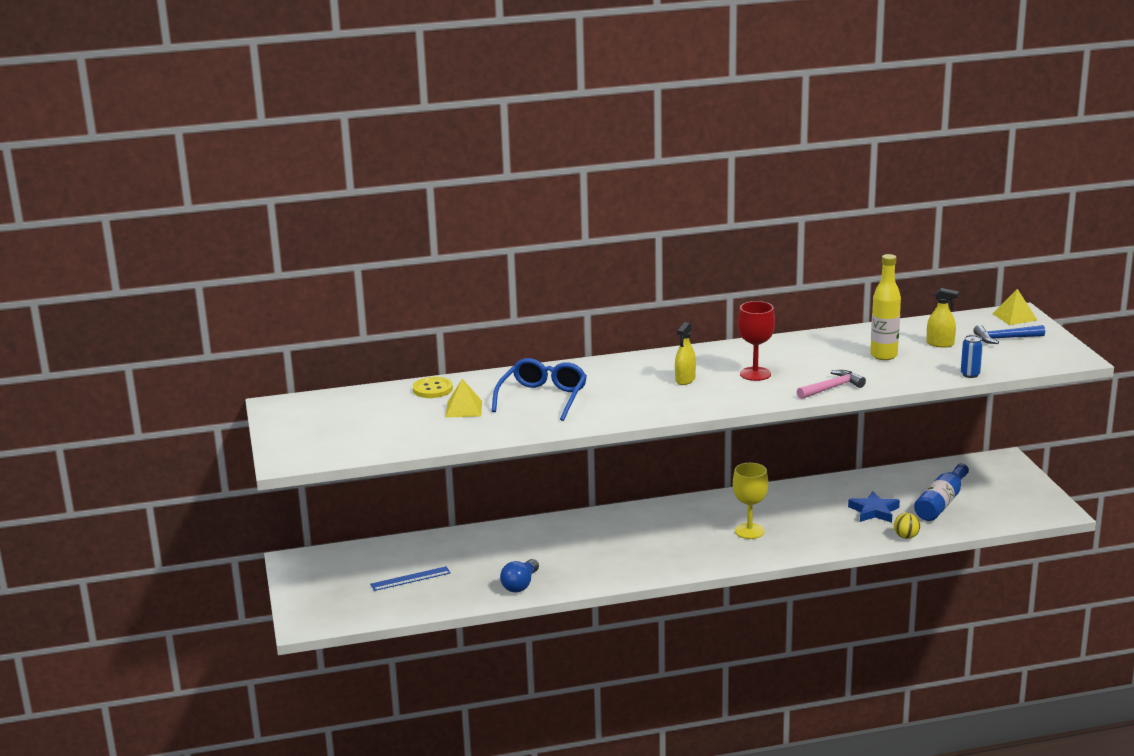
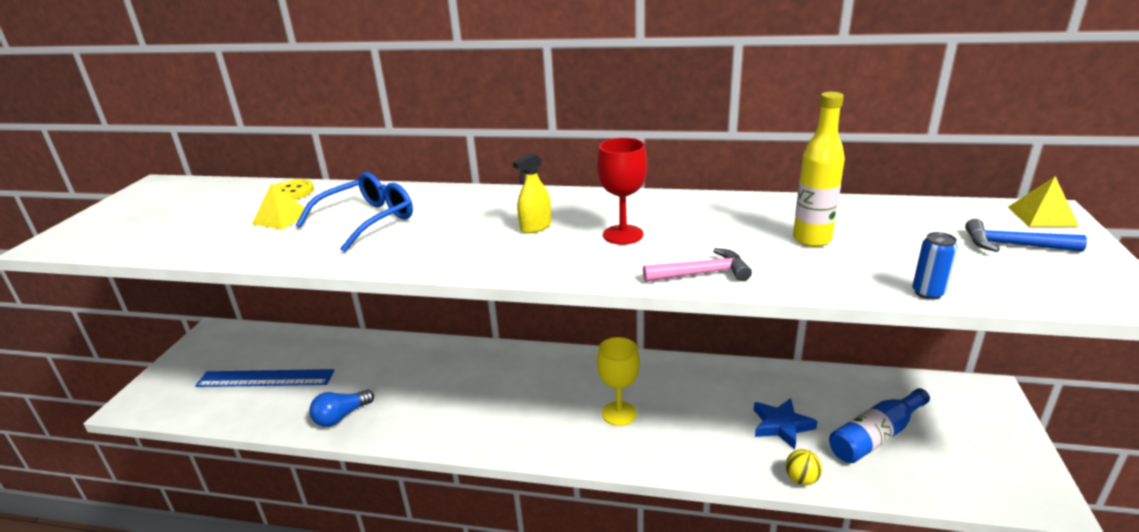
camera: 25 degrees right, 5 degrees up
(410, 578) = (265, 378): blue ruler -> blue ruler, size x1.67
(940, 344) = (905, 236): yellow spray bottle -> none

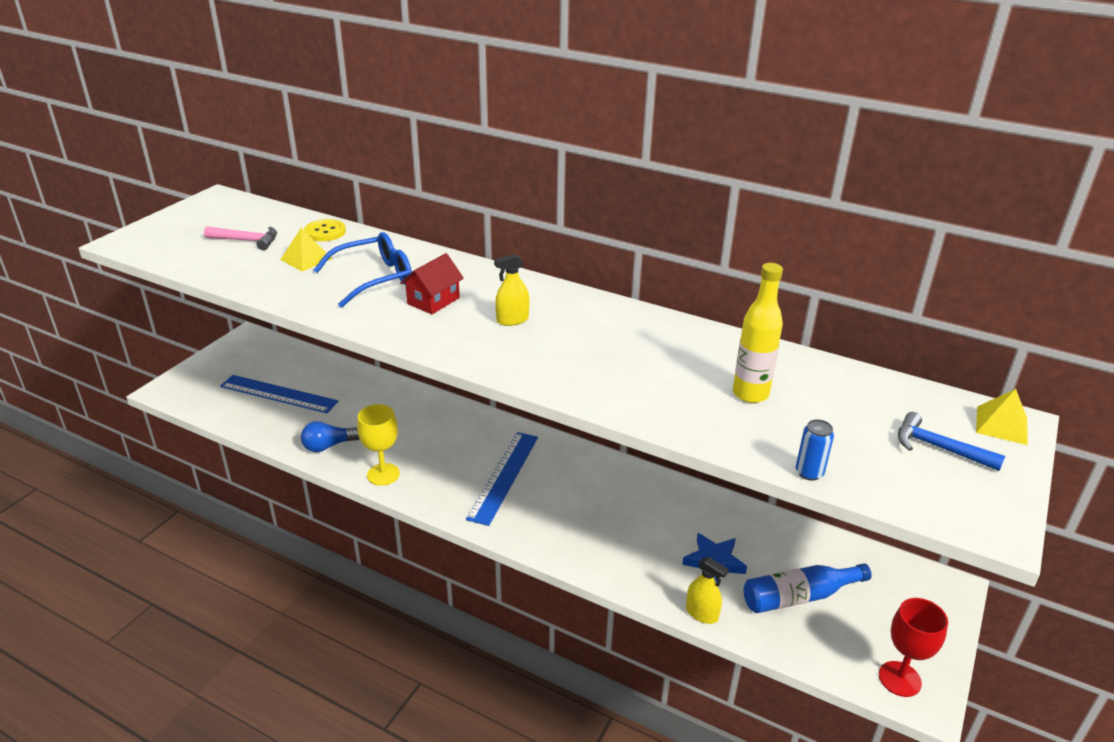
camera: 15 degrees right, 5 degrees up
(443, 227) = (433, 301): none -> red house
(539, 399) = (504, 476): none -> blue ruler
(619, 413) = (569, 509): yellow goblet -> yellow goblet (383, 474)
(623, 235) = (583, 347): red goblet -> red goblet (899, 679)
(702, 273) = (624, 403): pink hammer -> pink hammer (247, 241)
(801, 479) = (701, 613): yellow ball -> yellow spray bottle

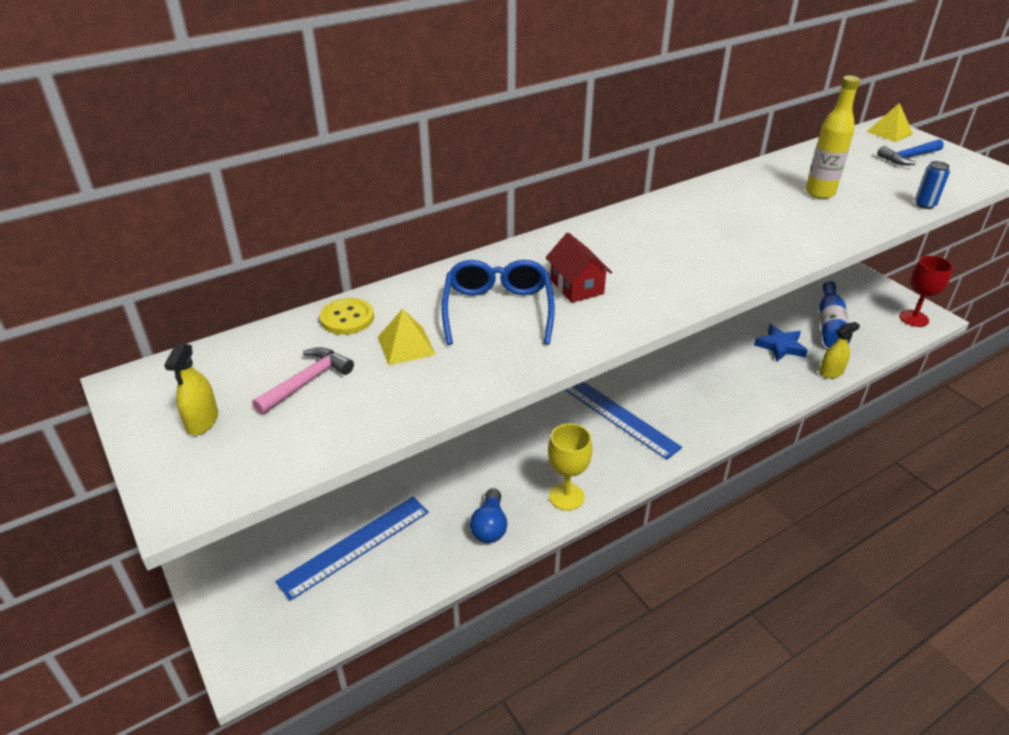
camera: 60 degrees left, 5 degrees up
(512, 320) = (645, 255): yellow spray bottle -> yellow spray bottle (202, 421)

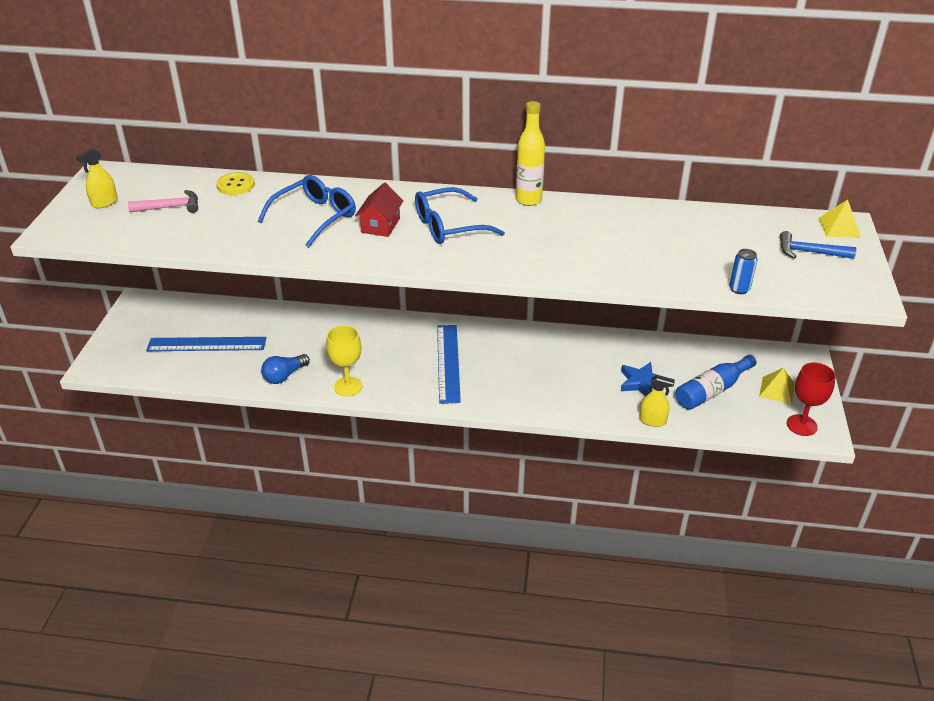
camera: 40 degrees right, 0 degrees up
(406, 346) = (240, 213): yellow pyramid -> yellow pyramid (777, 390)
(638, 257) = (449, 226): none -> blue glasses
(820, 193) = (667, 244): yellow bottle -> yellow bottle (528, 200)

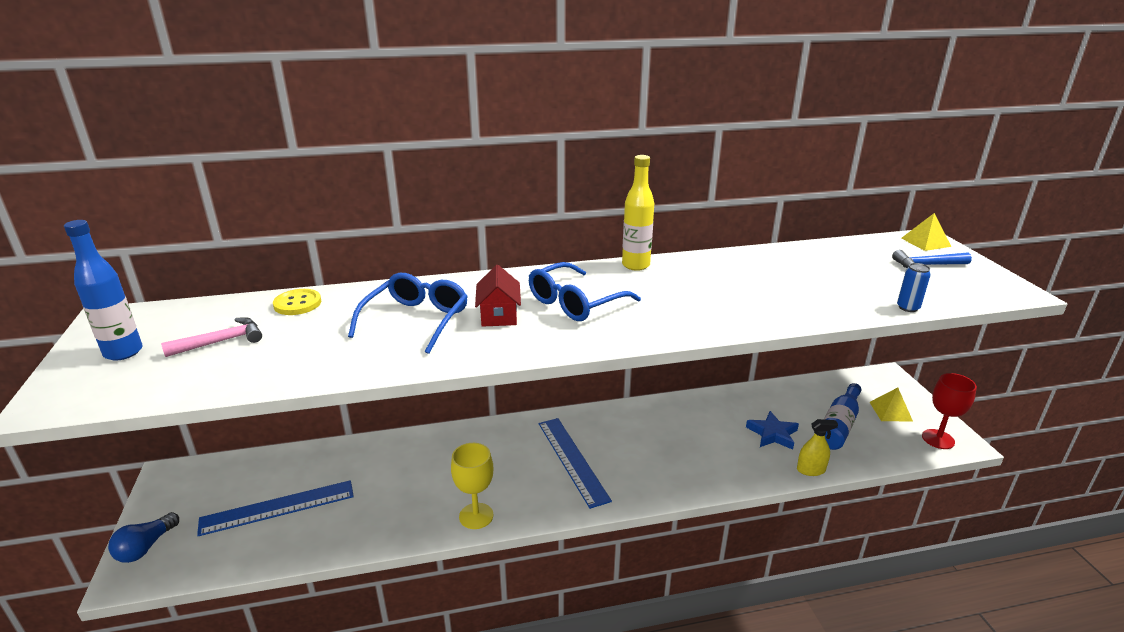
camera: 20 degrees left, 10 degrees down
(104, 203) = (123, 352): yellow spray bottle -> blue bottle
(284, 376) = (393, 523): blue light bulb -> blue light bulb (145, 547)

